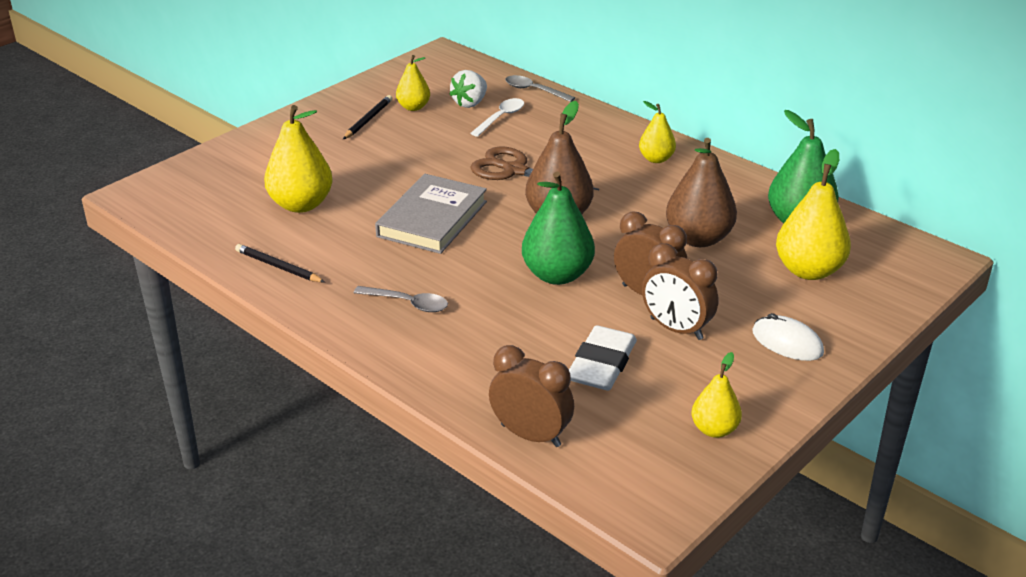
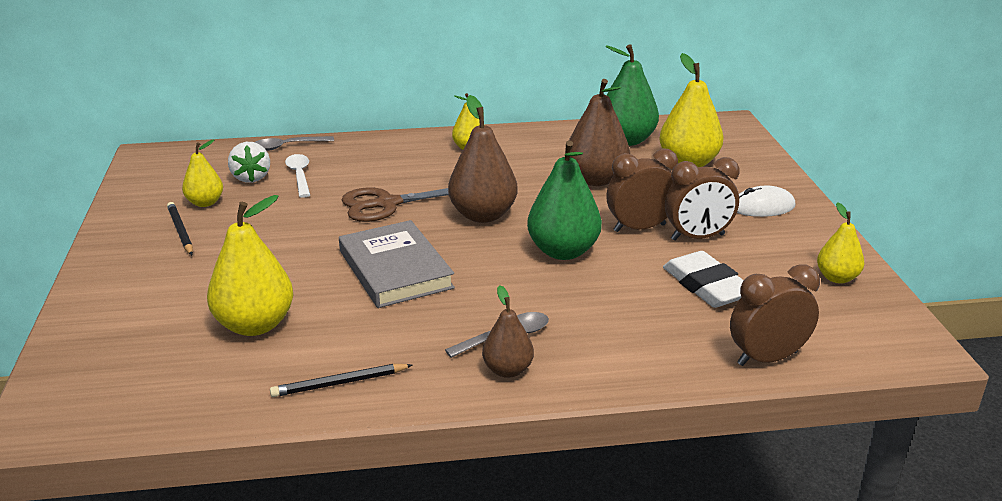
camera: 50 degrees left, 5 degrees down
(369, 323) = (508, 370): none -> brown pear

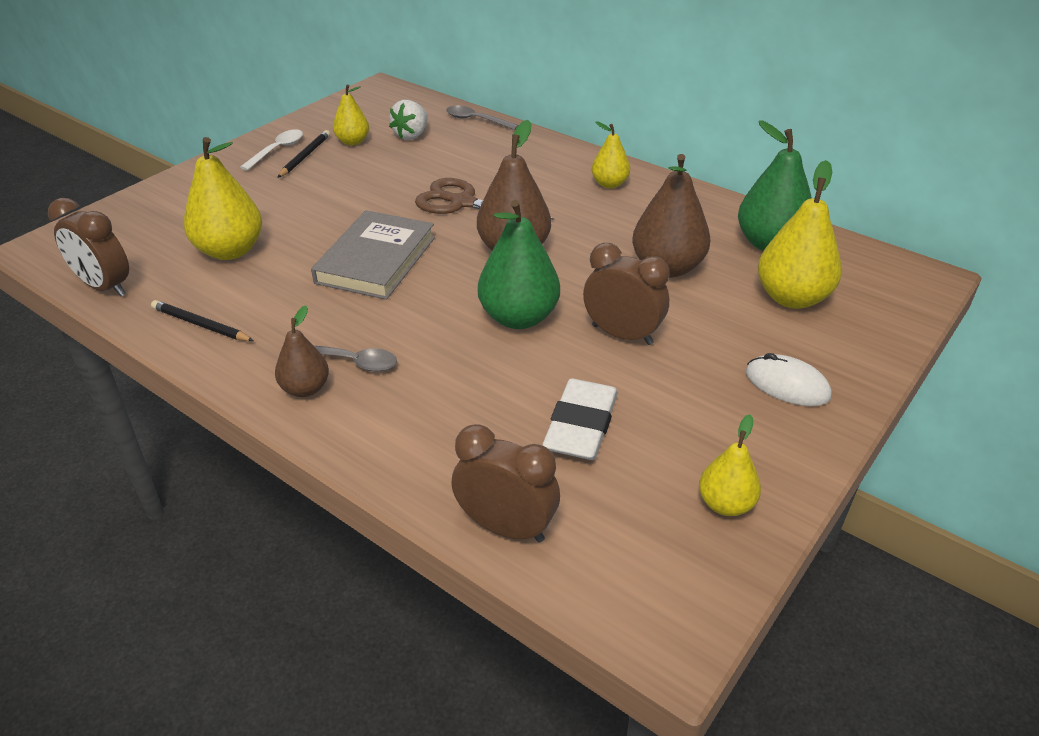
camera: 45 degrees right, 10 degrees up
(299, 175) = (444, 149): white spoon -> white spoon (277, 150)
(697, 237) = (660, 375): brown clock -> brown clock (105, 287)

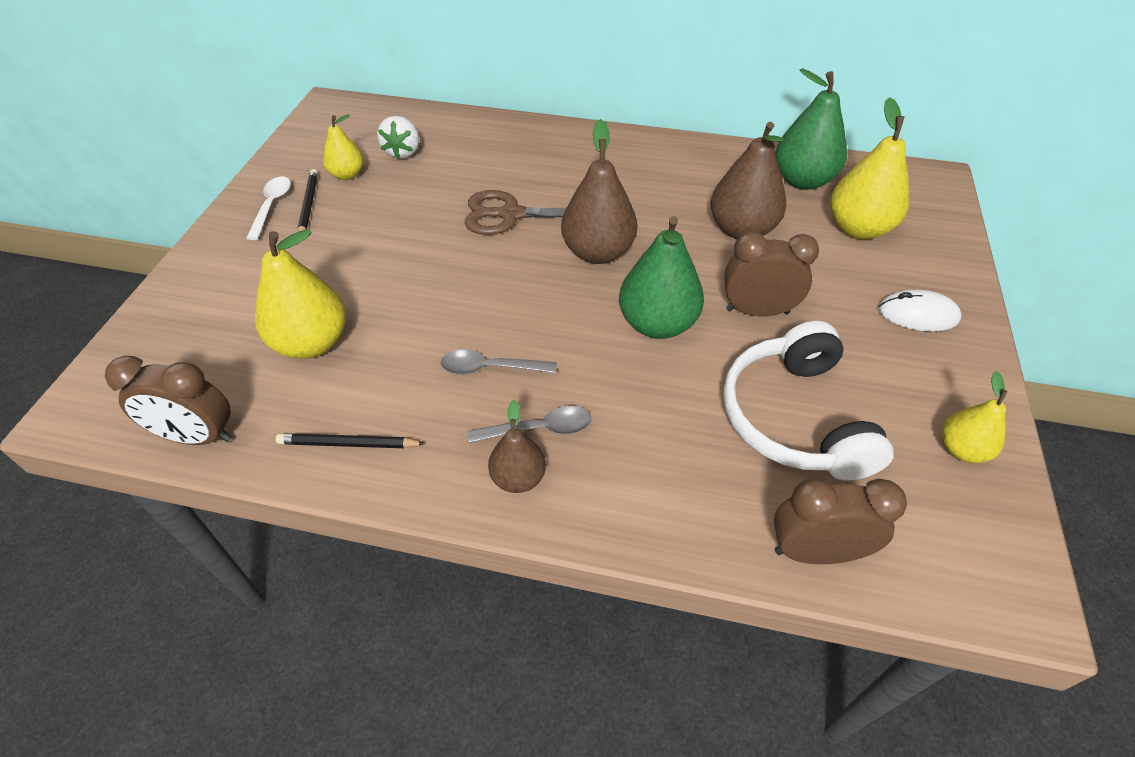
camera: 25 degrees left, 10 degrees up
(376, 260) = (476, 305): grey book -> none
(476, 120) = (455, 119): grey spoon -> grey spoon (490, 368)
(580, 425) = (794, 418): white eraser -> white headphones
(609, 184) = (629, 157): yellow pear -> none

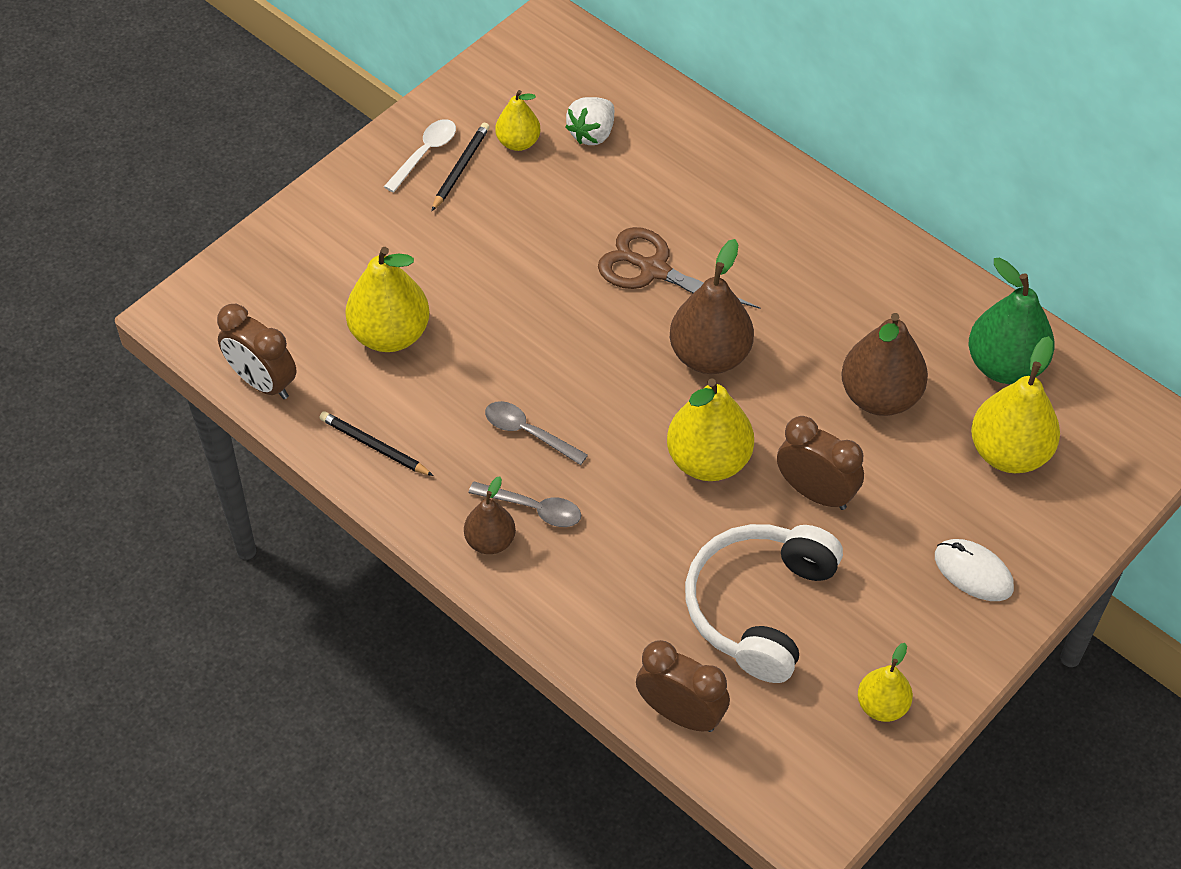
camera: 30 degrees right, 5 degrees up
(657, 324) = (708, 460): green pear -> yellow pear

